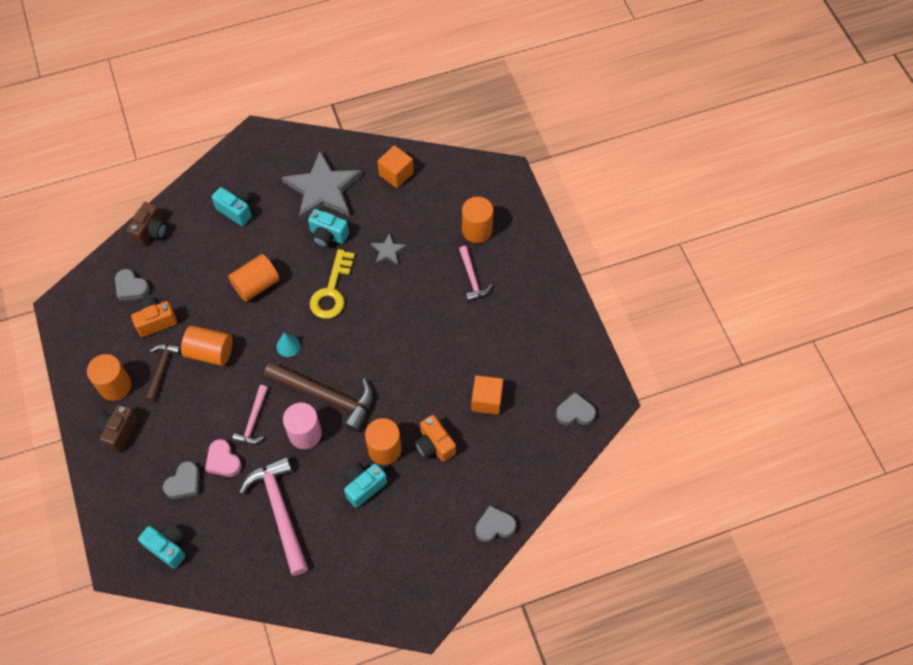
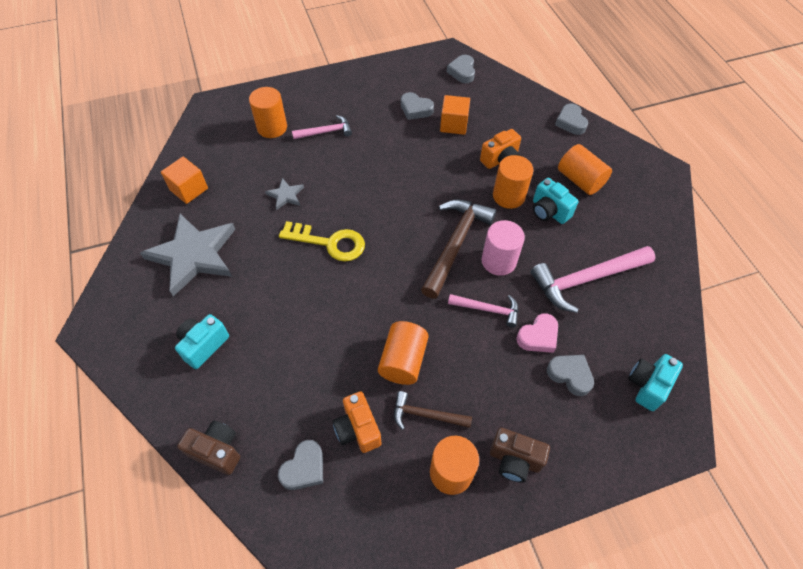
camera: 90 degrees left, 5 degrees down
(256, 285) = (315, 317): orange cylinder -> orange cylinder (580, 180)
(288, 346) = (396, 281): turquoise cone -> none
(328, 236) = (258, 248): turquoise camera -> none
(509, 362) = (415, 109): none -> grey heart

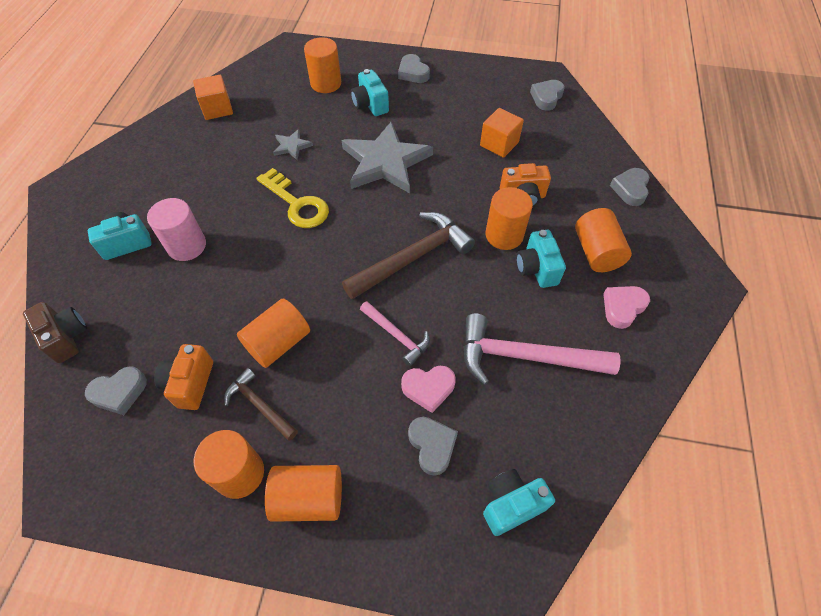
camera: 30 degrees right, 0 degrees up
(193, 255) = (178, 164): grey star -> grey star (385, 162)
(326, 132) = (370, 105): pink hammer -> turquoise camera
(415, 109) = (471, 116): grey heart -> grey heart (413, 73)
(498, 261) = (444, 294): pink cylinder -> pink cylinder (187, 246)
(514, 460) = (309, 498): brown camera -> orange cylinder
(623, 213) = (622, 307): none -> pink heart

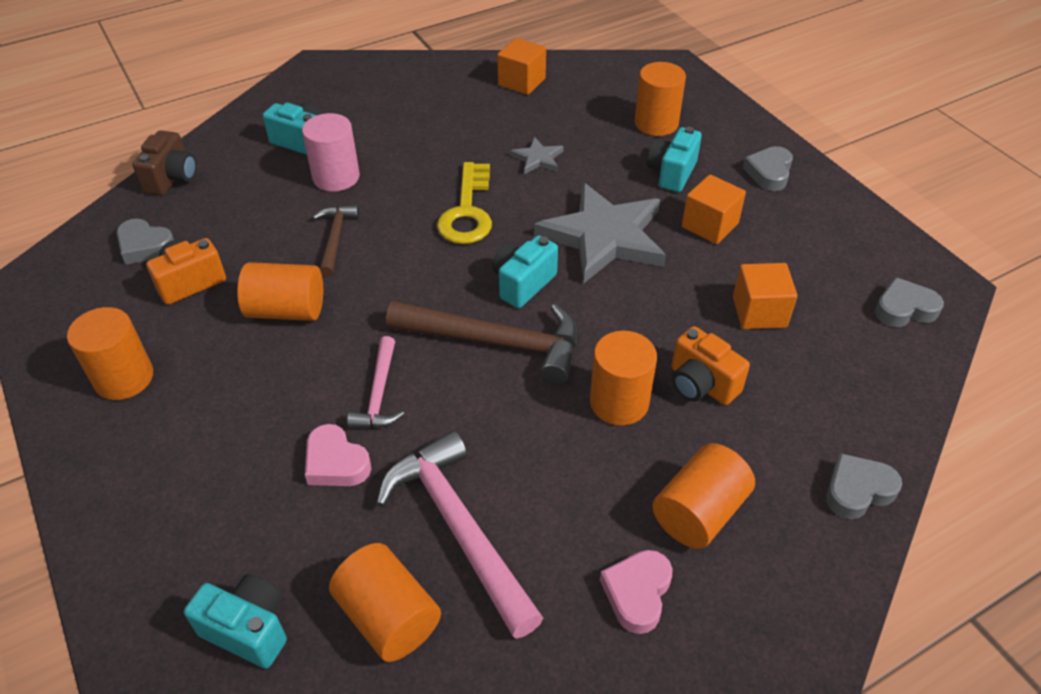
camera: 50 degrees right, 10 degrees down
(259, 405) = (206, 343): brown hammer -> brown hammer (335, 238)
(309, 498) = (133, 446): orange cylinder -> orange cylinder (388, 617)
(424, 119) = (710, 225): none -> orange cube
(432, 446) = (267, 510): grey heart -> none
(536, 269) = (602, 464): turquoise camera -> turquoise camera (523, 284)
(622, 307) = (637, 593): pink heart -> pink heart turned 75 degrees counterclockwise

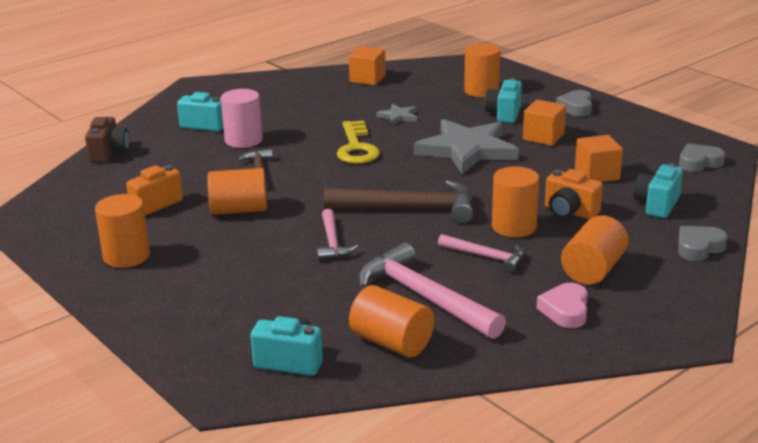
camera: 10 degrees left, 20 degrees down
(145, 246) = (106, 190): grey heart -> none
(336, 462) = (316, 278): pink heart -> none
(523, 284) = (416, 179): turquoise camera -> turquoise camera (657, 205)
(565, 459) = (486, 257): none -> pink hammer

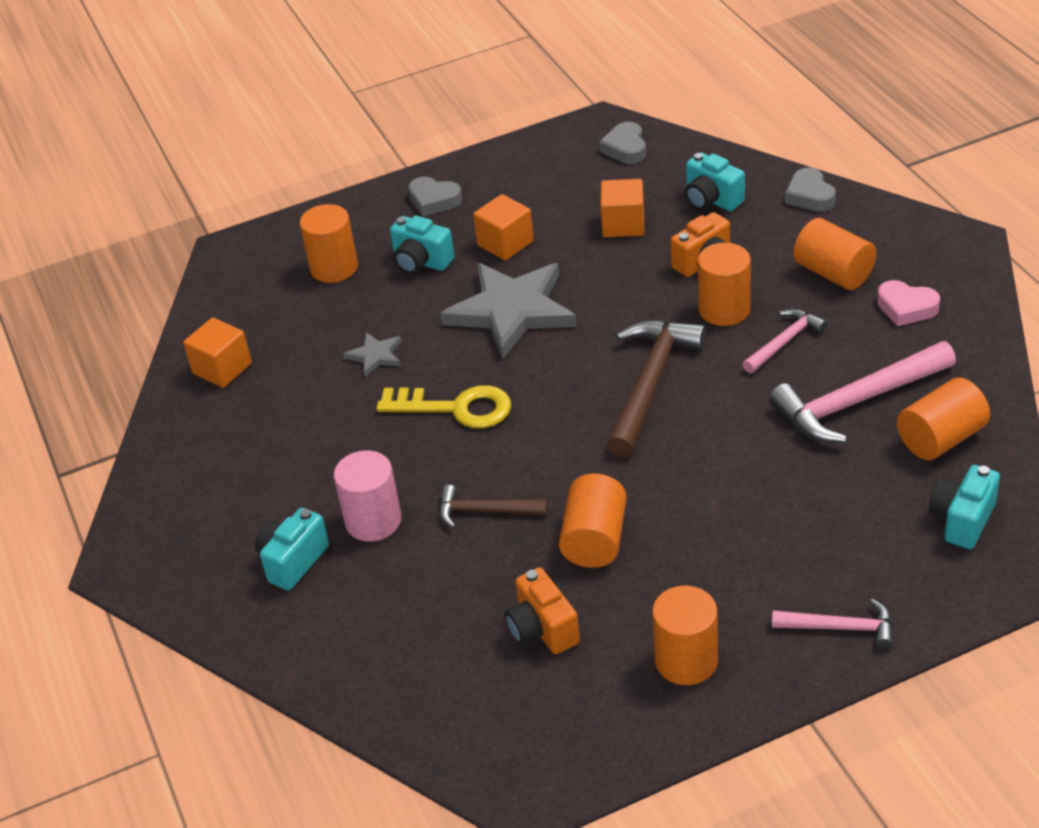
camera: 70 degrees left, 15 degrees up
(109, 153) = (342, 682): brown camera -> none
(332, 242) = (712, 460): pink hammer -> pink hammer (841, 628)

